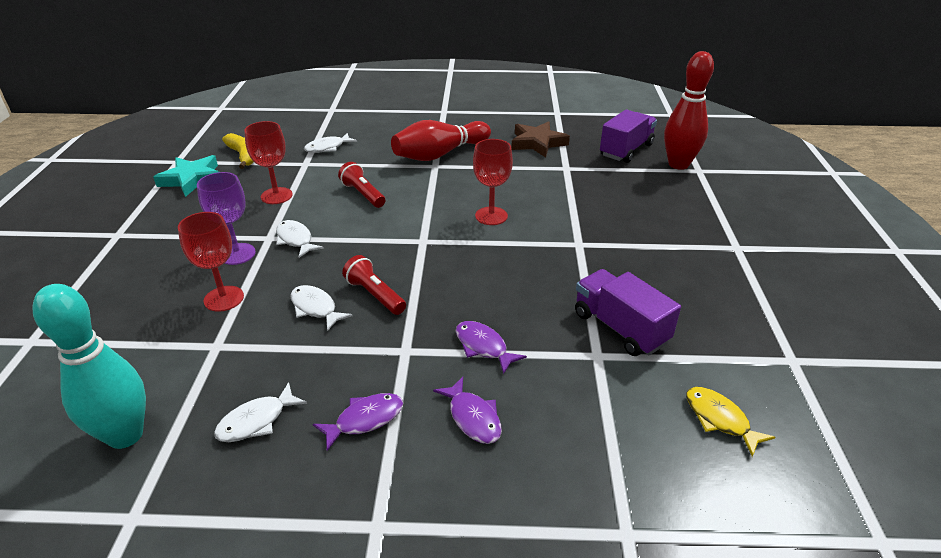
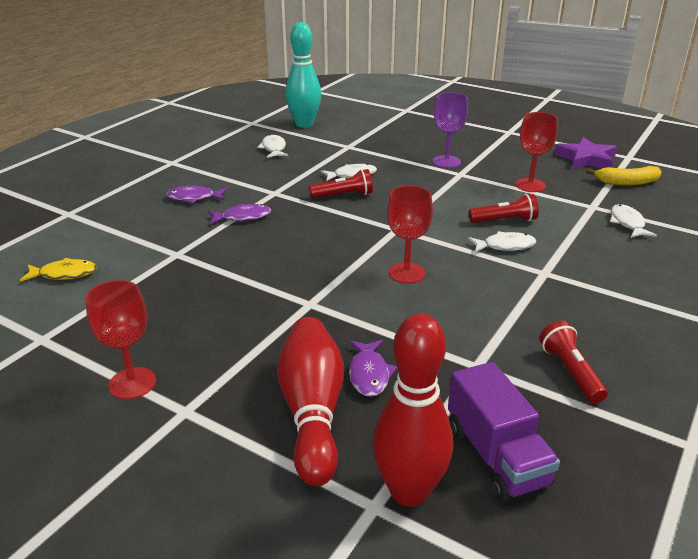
camera: 120 degrees right, 5 degrees down
(192, 179) = (586, 159): turquoise star -> purple star
(224, 298) = (394, 152): red goblet -> red goblet (132, 383)
(295, 239) = (448, 182): white fish -> white fish (505, 246)
(365, 420) = (236, 171): purple fish -> purple fish (369, 374)
(440, 154) = (574, 283): red bowling pin -> red bowling pin (312, 411)
(537, 143) = (570, 372): brown star -> red flashlight
(620, 328) = (186, 275): purple truck -> none

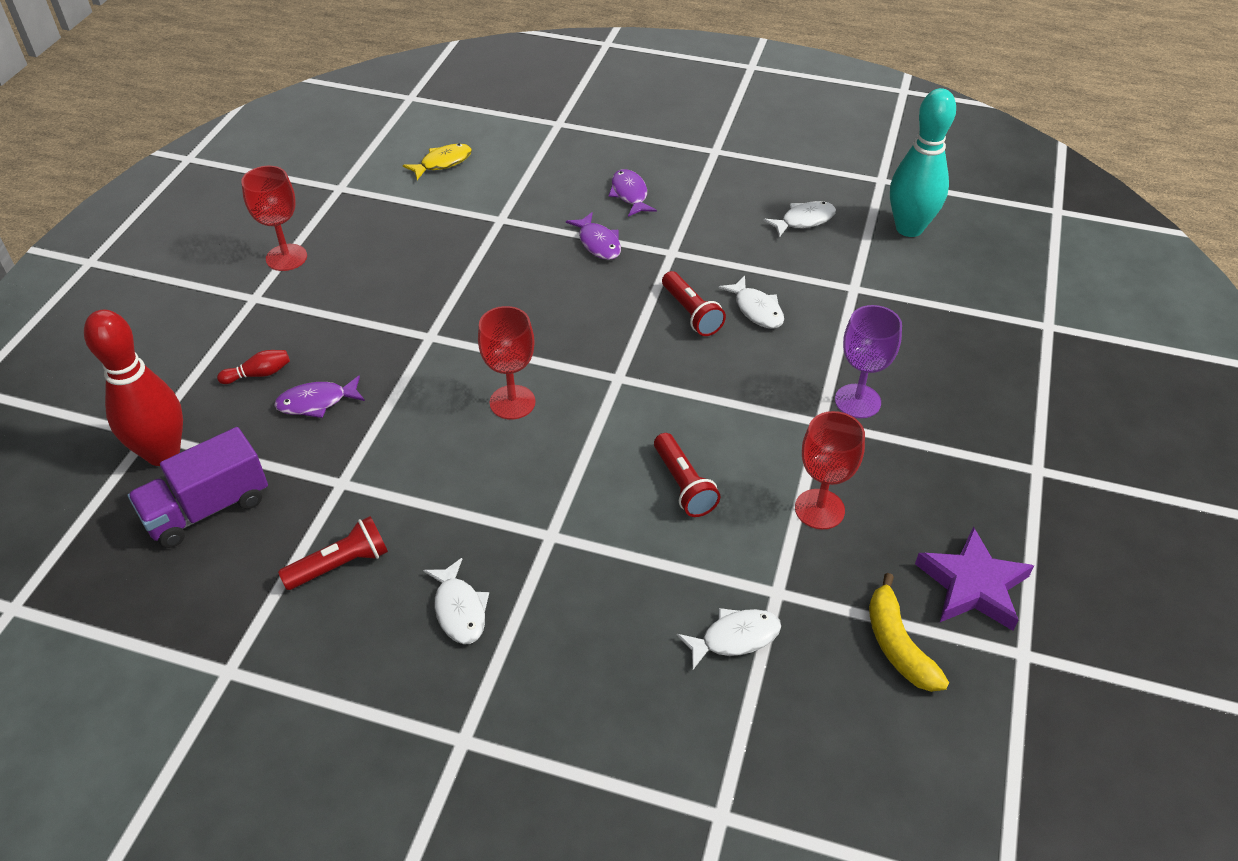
camera: 75 degrees right, 15 degrees up
(64, 274) = (443, 163): yellow fish -> yellow fish turned 105 degrees counterclockwise
(312, 411) = (259, 374): red bowling pin -> red bowling pin, size x0.40
(505, 246) = (609, 490): white fish -> white fish (459, 609)

